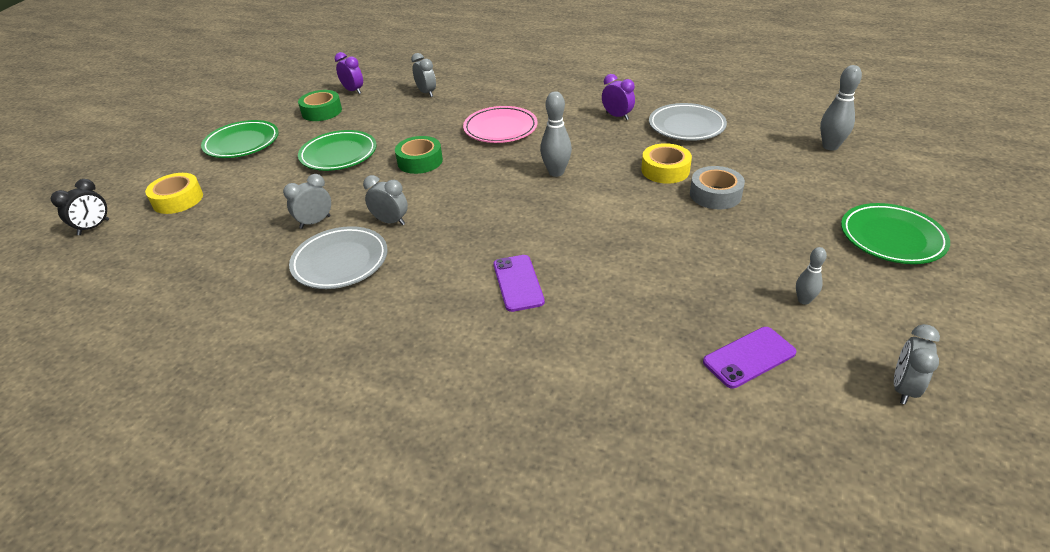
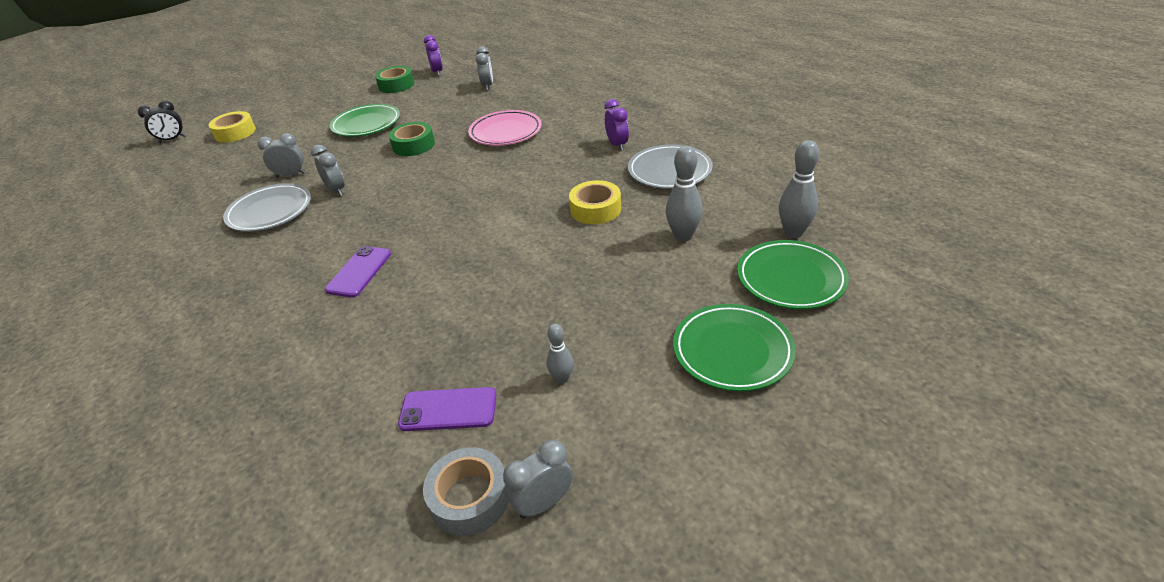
camera: 30 degrees right, 0 degrees up
(242, 143) = (318, 99): green plate -> green plate (790, 279)
(556, 172) = (501, 184): grey bowling pin -> grey bowling pin (683, 236)
(715, 194) = (611, 247): grey tape -> grey tape (469, 498)

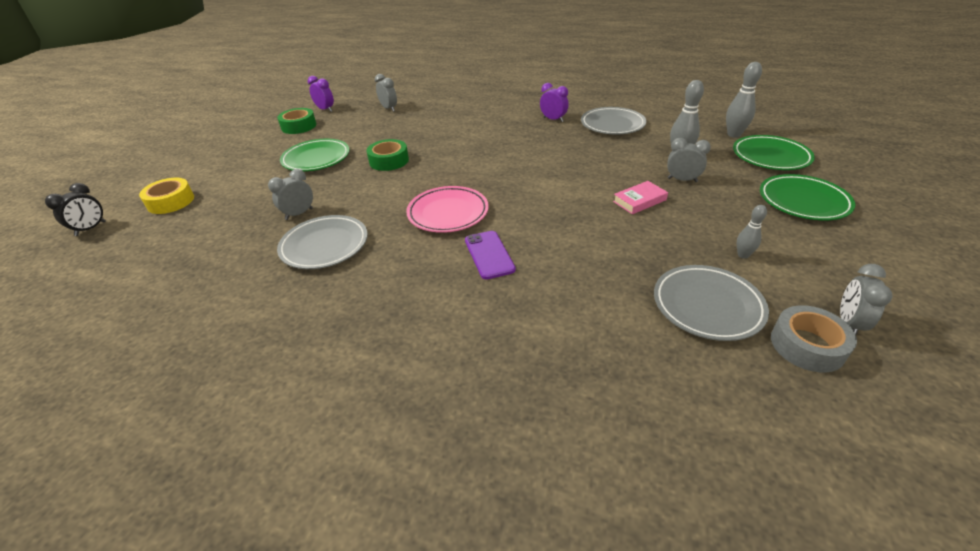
camera: 35 degrees left, 0 degrees up
(336, 190) = (367, 210): grey clock -> grey clock (682, 180)
(448, 410) = (707, 306): purple phone -> grey plate
(505, 132) = (456, 133): pink plate -> pink plate (448, 213)
(558, 273) = (639, 201): none -> pink book
(595, 209) = (601, 158): yellow tape -> none

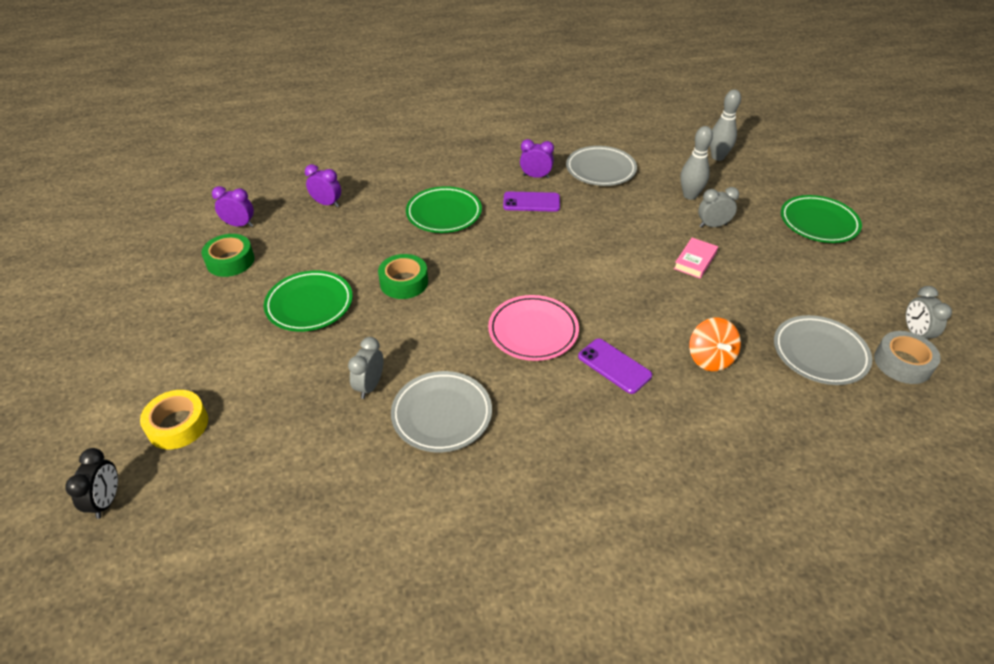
camera: 30 degrees left, 5 degrees up
(389, 109) = (327, 204): grey clock -> purple clock
(533, 134) = (531, 202): none -> purple phone
(583, 275) = (710, 358): none -> orange spinning top
(743, 255) = (812, 294): grey bowling pin -> none
(770, 157) = (764, 177): green plate -> green plate (444, 213)

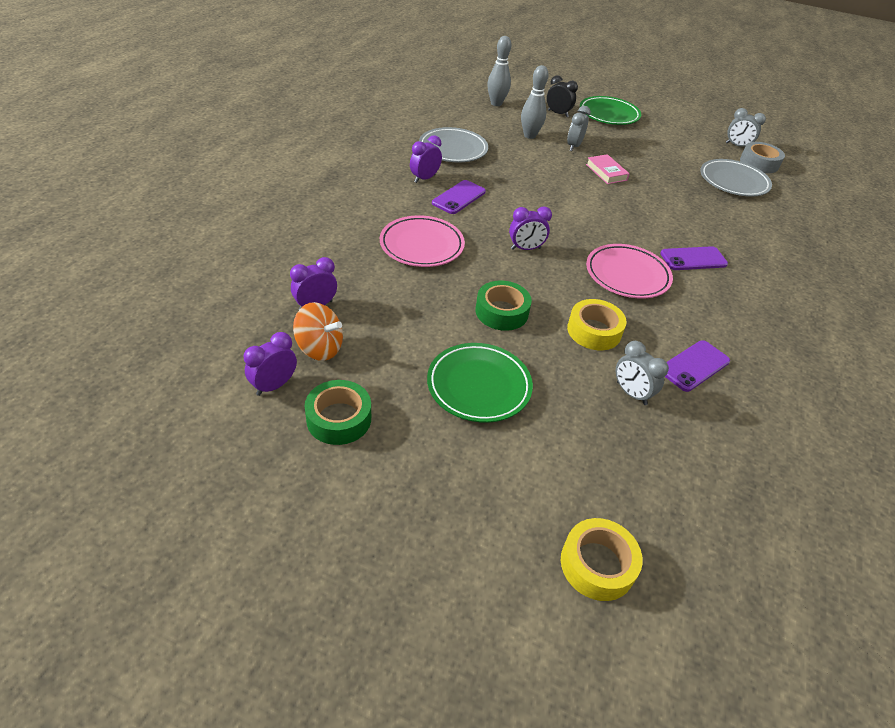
camera: 60 degrees left, 0 degrees up
(107, 501) = (684, 675): black clock -> black clock (558, 114)
(430, 338) = (594, 331): none -> yellow tape
(442, 414) = (694, 366): grey plate -> purple phone
(444, 213) = (422, 245): green plate -> pink plate
(502, 262) = (525, 248): none -> purple clock
(710, 358) = (712, 219): orange spinning top -> orange spinning top (320, 348)

